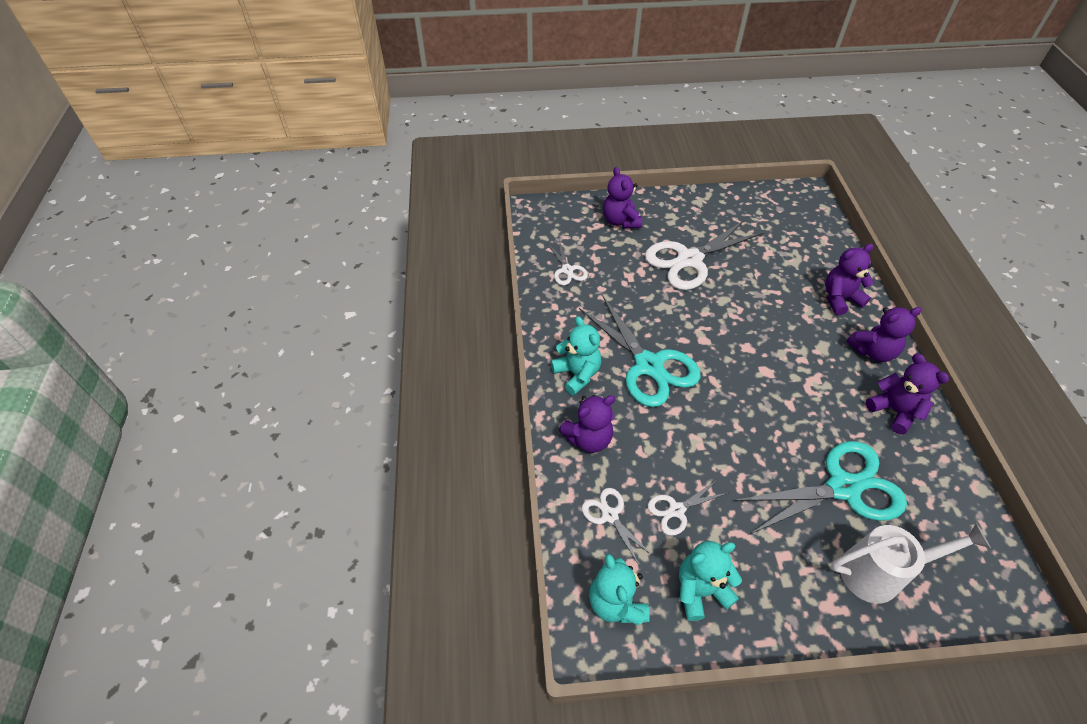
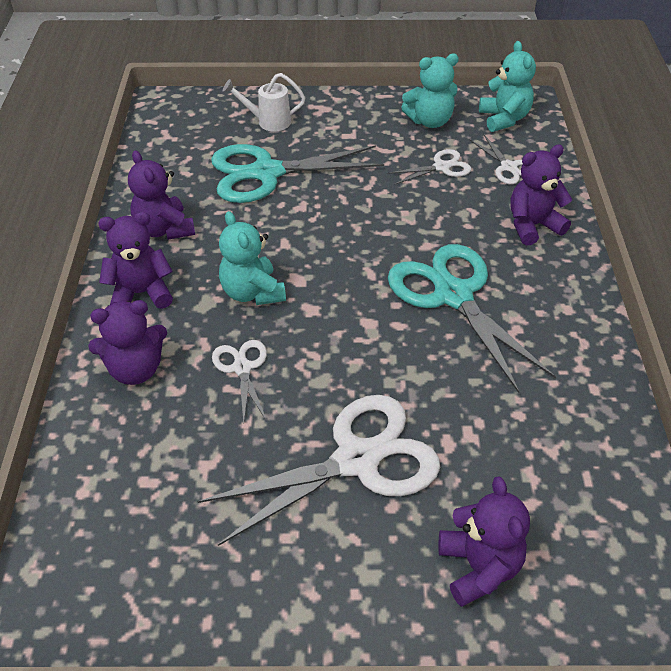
camera: 175 degrees left, 5 degrees down
(567, 270) = (581, 454): white scissors -> white scissors (242, 368)
(577, 374) = (551, 291): turquoise teddy bear -> turquoise teddy bear (252, 292)
(879, 573) = (268, 122): white watering can -> white watering can, size x0.64

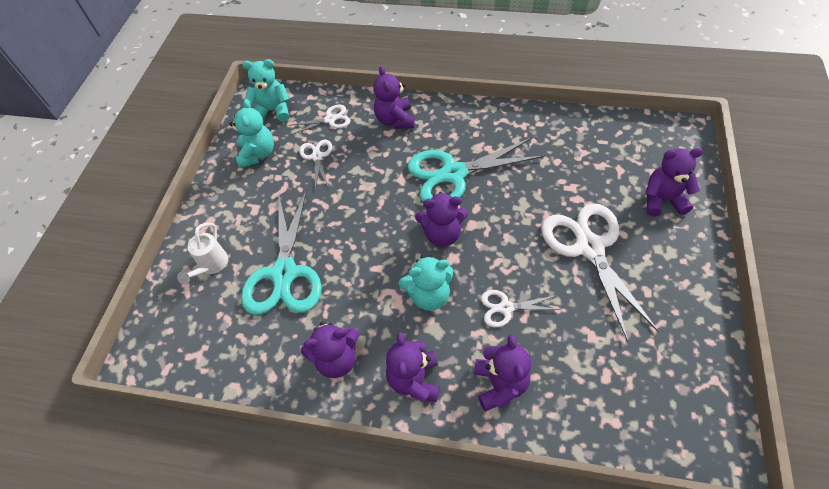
camera: 75 degrees left, 10 degrees up
(347, 295) = (442, 234): none -> purple teddy bear

